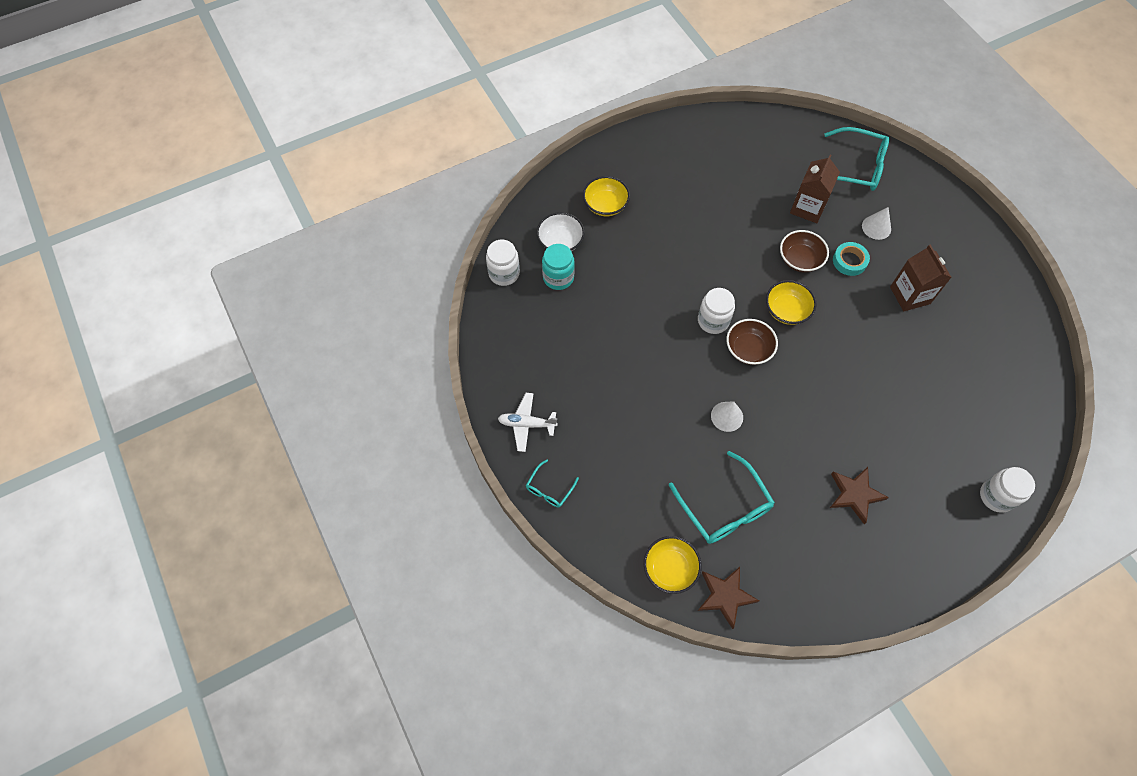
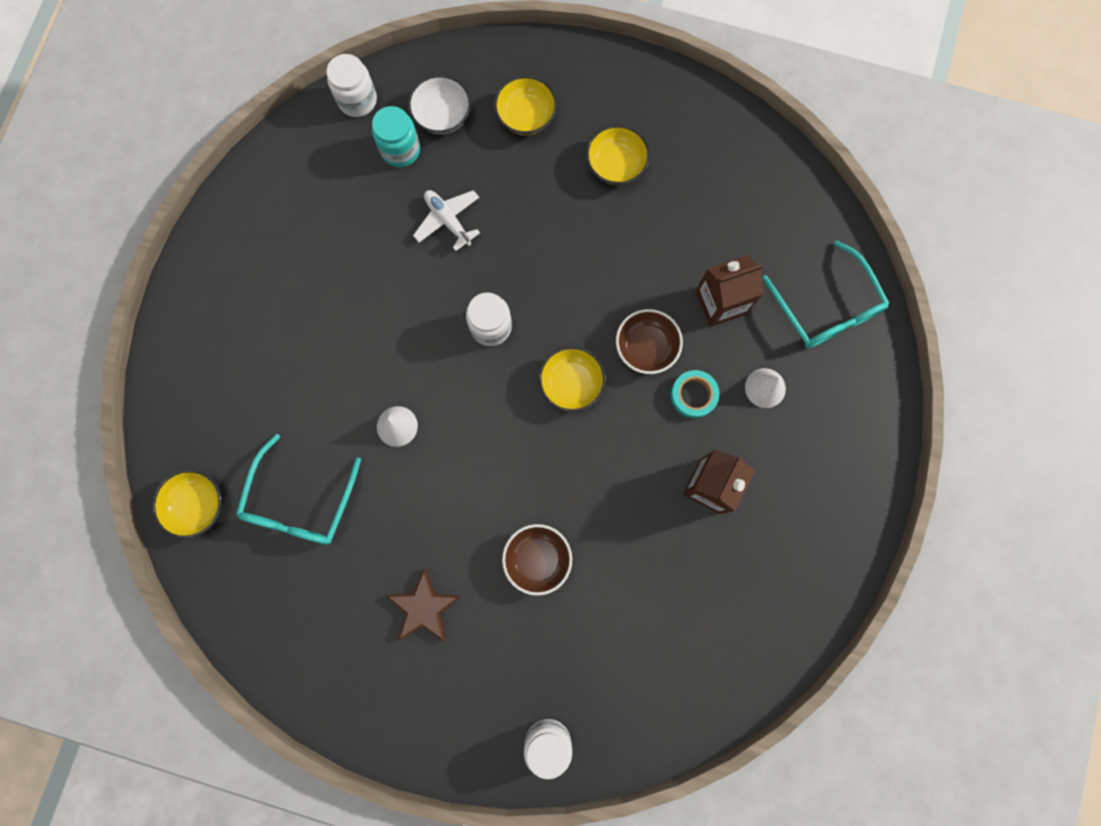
camera: 45 degrees right, 15 degrees up
(527, 424) = (222, 263): white plane -> white plane (448, 220)
(549, 488) = (179, 338): turquoise glasses -> none
(679, 189) = (616, 165): none -> yellow bowl
(725, 596) = (214, 574): brown star -> none
(748, 349) = (490, 385): brown bowl -> brown bowl (537, 559)

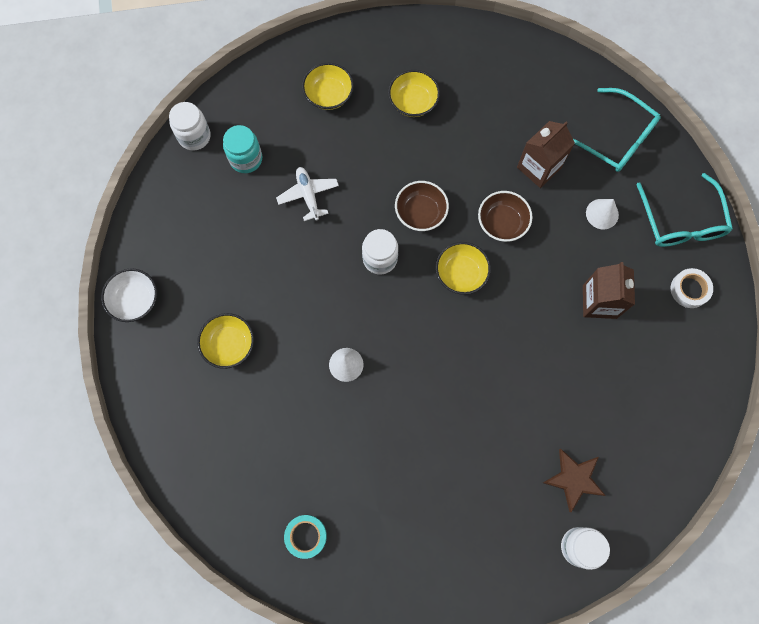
camera: 25 degrees left, 5 degrees down
(197, 505) = (219, 497): yellow bowl -> yellow bowl (229, 344)
(300, 501) = (299, 455): turquoise glasses -> turquoise glasses (681, 220)
(424, 607) = (435, 491): brown star -> brown star (574, 479)
(442, 115) = (265, 120): white bowl -> white bowl (135, 300)
(448, 220) = (308, 195): white plane -> white plane turned 45 degrees clockwise
(537, 559) = (501, 414): brown bowl -> brown bowl (420, 212)
(693, 395) = (554, 242): turquoise tape -> turquoise tape (306, 536)
(820, 519) = (689, 289): none -> white tape

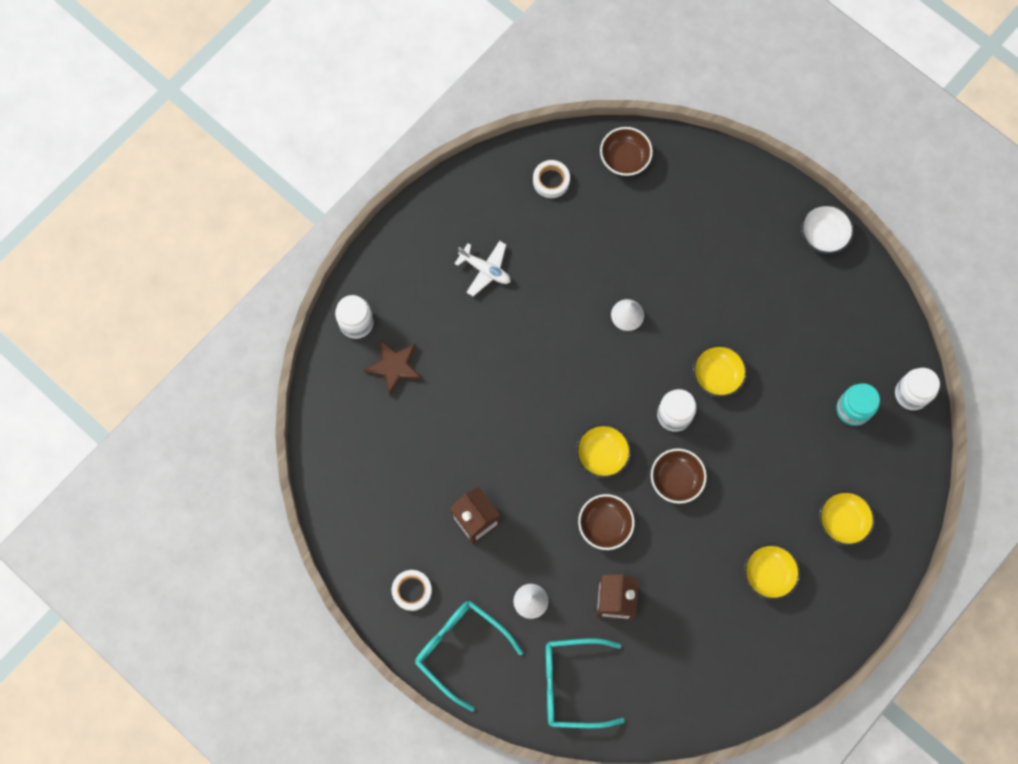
camera: 140 degrees right, 0 degrees up
(226, 502) = (624, 158): none -> brown bowl
(229, 344) = (724, 260): yellow bowl -> yellow bowl (717, 375)
(306, 536) = (551, 181): turquoise tape -> white tape
(308, 195) = (776, 420): white plane -> white plane (485, 270)

